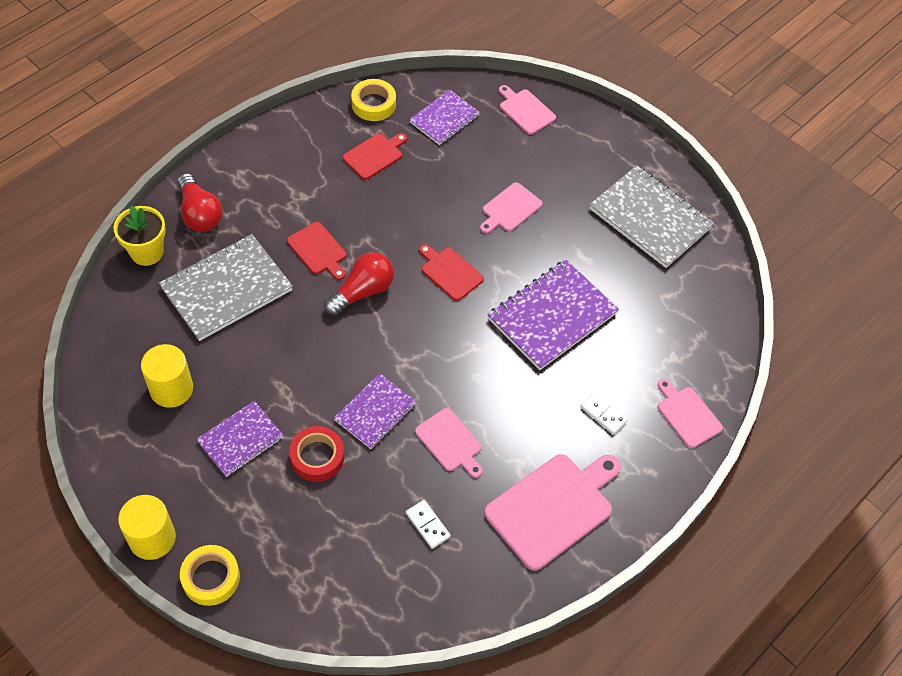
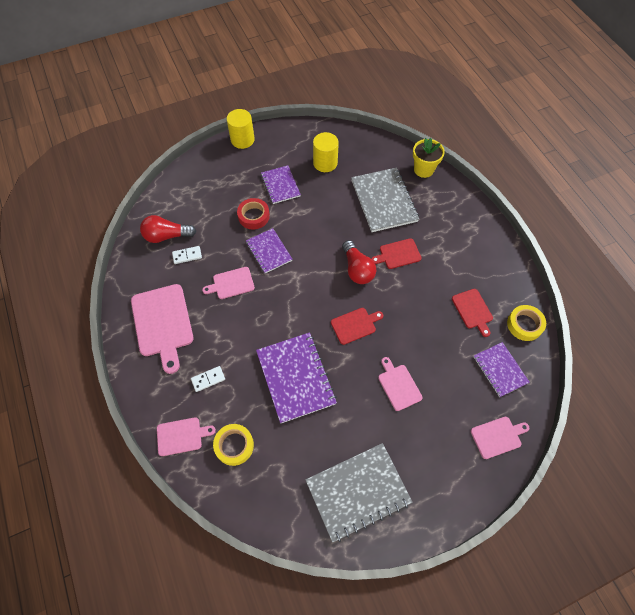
camera: 115 degrees right, 5 degrees up
(199, 214) = (446, 200): red light bulb -> red light bulb (167, 236)
(211, 578) = (210, 157): yellow tape -> yellow tape (234, 445)

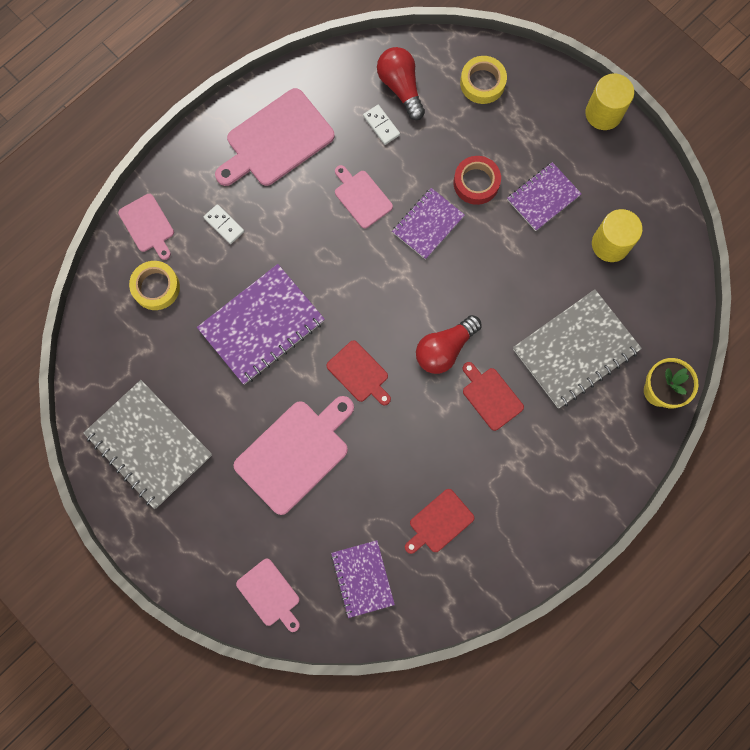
camera: 70 degrees right, 15 degrees up
(398, 385) = (295, 453): pink cutting board -> pink cutting board, size x1.80
(500, 370) = (362, 578): purple notebook -> purple notebook turned 60 degrees counterclockwise
(524, 325) = (443, 598): yellow tape -> yellow tape (482, 83)

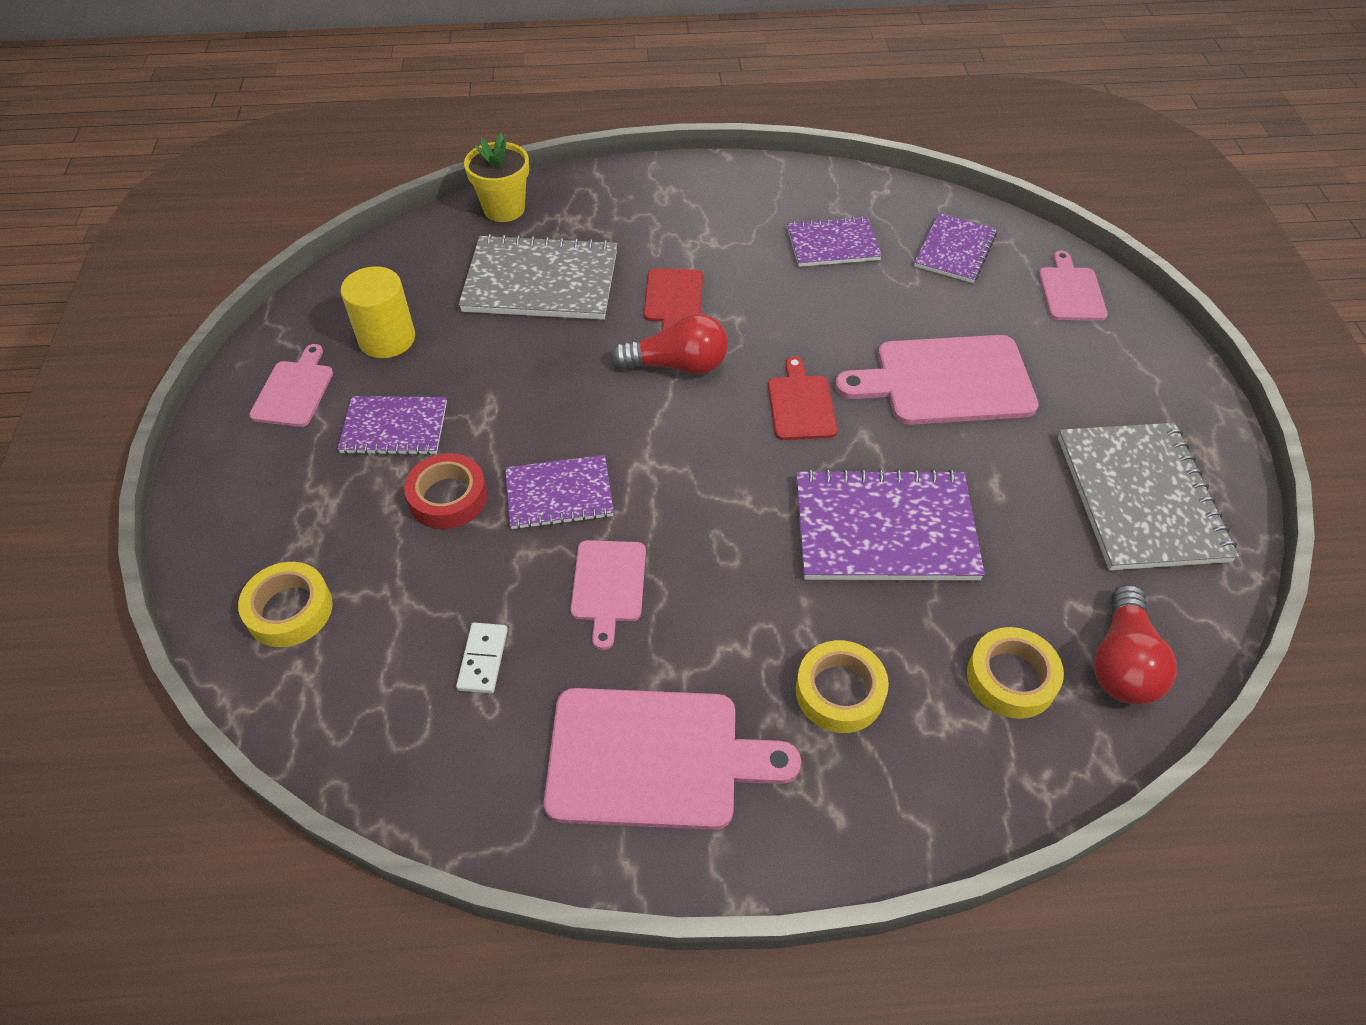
camera: 140 degrees left, 25 degrees down
(148, 225) = (966, 780): pink cutting board -> pink cutting board (294, 391)
(224, 225) = (839, 691): white domino -> yellow tape
(401, 87) = (397, 693): red light bulb -> red light bulb (1122, 662)
(439, 522) = (833, 244): red cutting board -> purple notebook
(603, 113) = (209, 462): yellow cylinder -> none

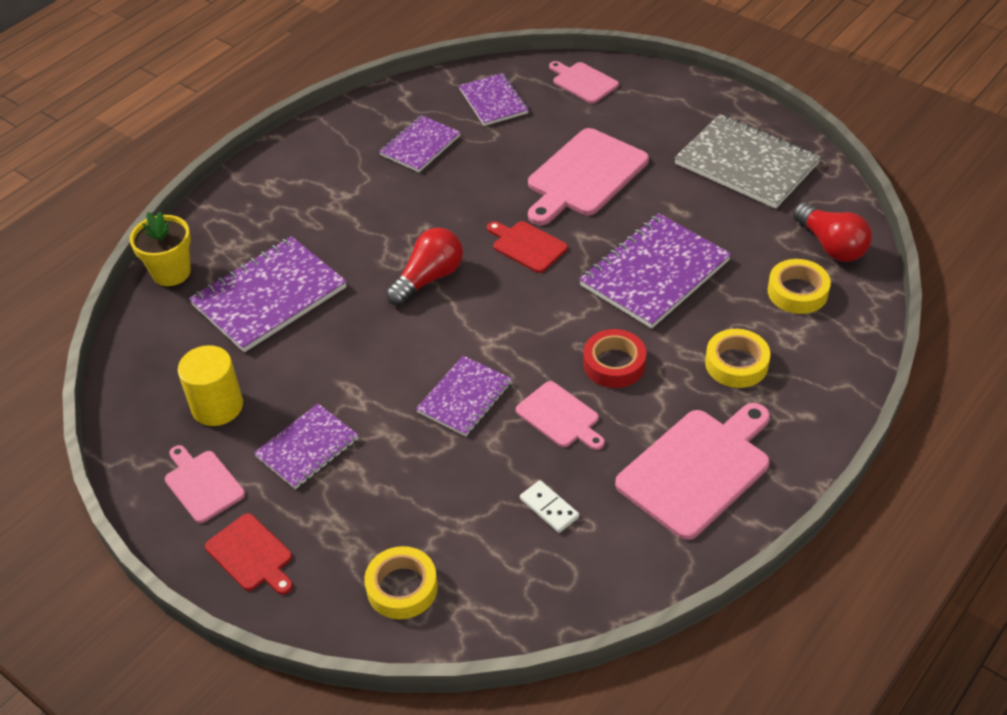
camera: 45 degrees left, 5 degrees down
(448, 497) = (402, 453): red tape -> red tape (614, 364)
(541, 282) = (269, 296): grey notebook -> purple notebook
(673, 299) = (370, 244): red cutting board -> red cutting board (251, 555)

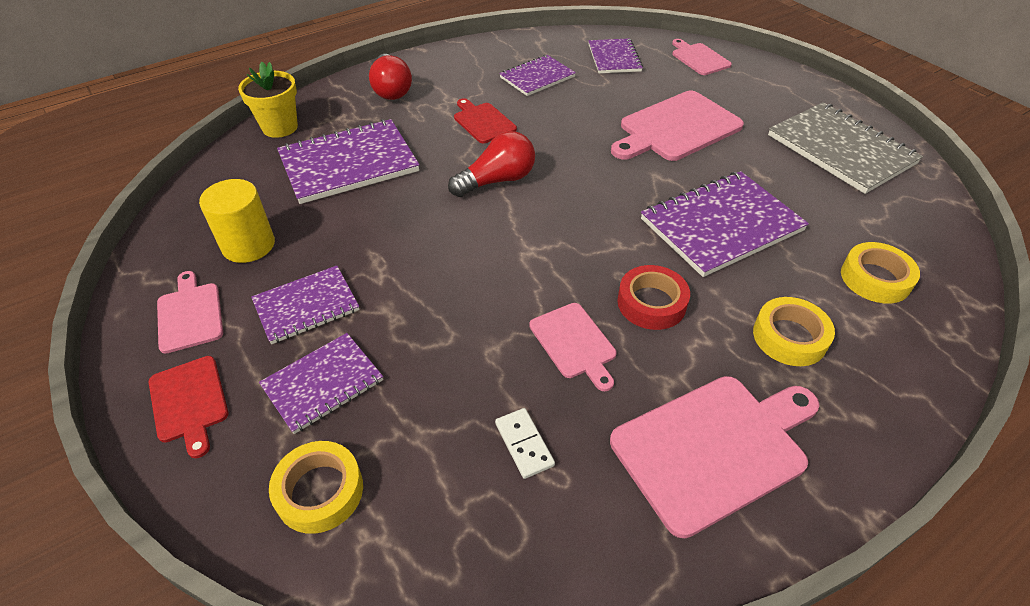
camera: 15 degrees right, 0 degrees up
(464, 397) = (483, 297): purple notebook -> purple notebook (323, 383)
(527, 246) = (601, 173): red cutting board -> red cutting board (483, 122)
(831, 245) = (921, 241): red light bulb -> red light bulb (391, 89)

